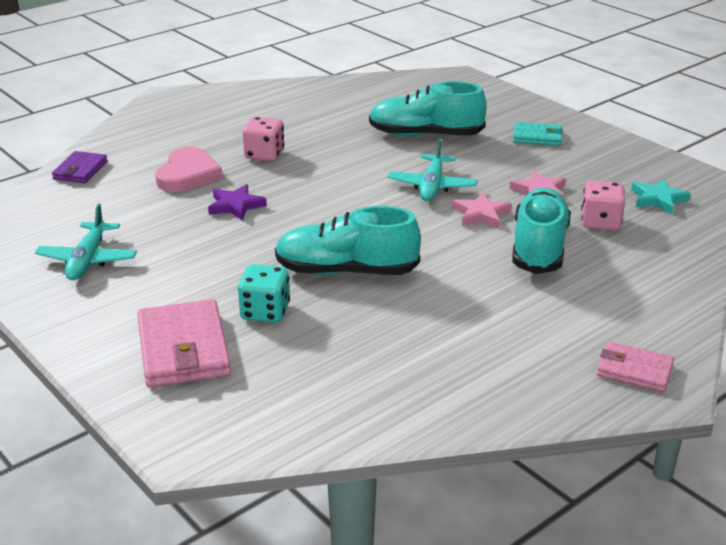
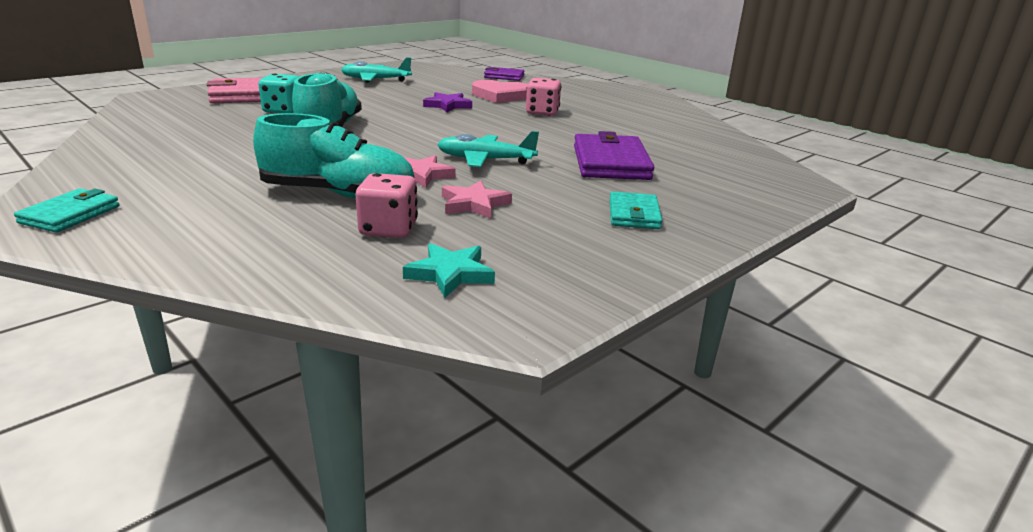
camera: 85 degrees right, 5 degrees down
(425, 135) = (610, 163): turquoise shoe -> purple wallet
(634, 370) = (70, 214): pink wallet -> turquoise wallet

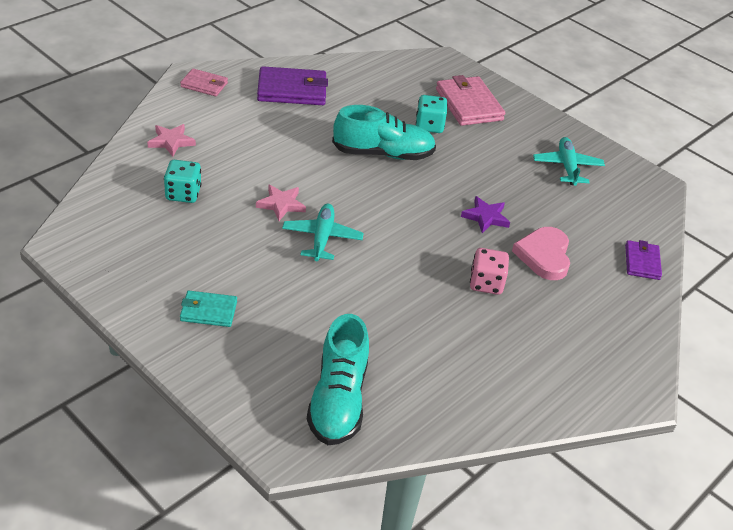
camera: 85 degrees right, 15 degrees up
(70, 214) = (204, 85): turquoise wallet -> pink wallet
(339, 194) = (240, 170): turquoise shoe -> turquoise shoe (338, 400)
(388, 229) = (183, 194): pink dice -> turquoise dice
(450, 274) = (121, 219): turquoise star -> none
(474, 204) = (225, 230): pink star -> pink star (171, 142)
(610, 163) = (329, 315): purple wallet -> purple wallet (292, 90)

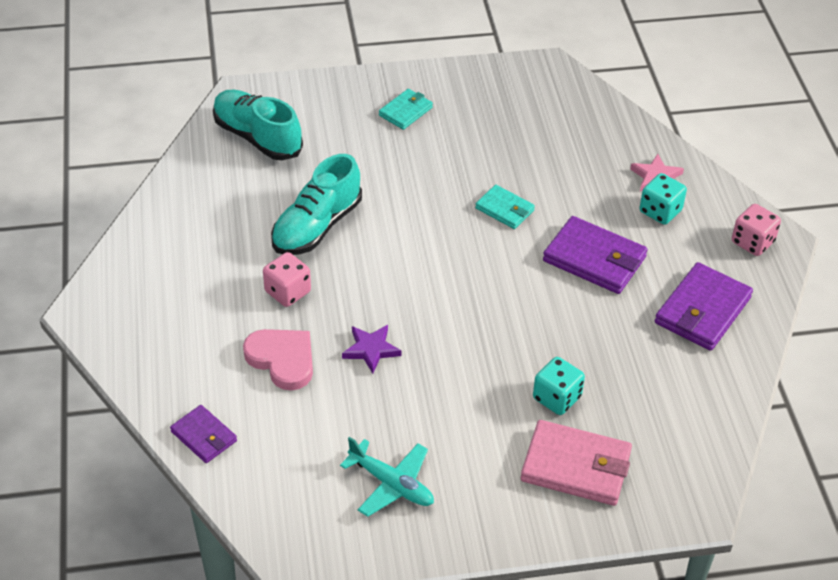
camera: 130 degrees right, 5 degrees up
(183, 194) = (566, 154): turquoise dice -> turquoise dice (660, 211)
(204, 85) = (752, 242): pink wallet -> pink dice
(281, 204) = (504, 209): pink star -> turquoise wallet
(290, 146) = (594, 259): none -> purple wallet
(322, 238) = (437, 214): turquoise plane -> none
(383, 154) = (532, 326): turquoise shoe -> turquoise shoe (317, 226)

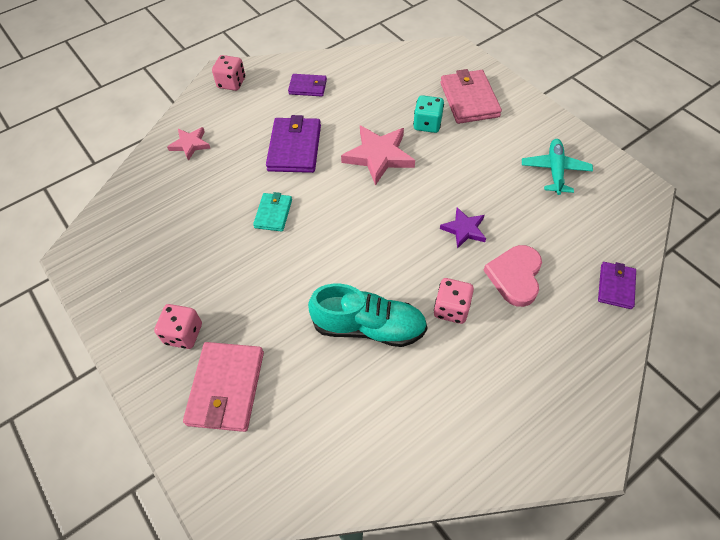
camera: 115 degrees left, 10 degrees up
(257, 137) = (282, 445): turquoise shoe -> none
(332, 121) = (226, 388): none -> pink wallet
(405, 111) = (183, 334): turquoise wallet -> pink dice
(531, 326) = (378, 156): none -> pink star
(660, 211) = (226, 132): turquoise dice -> none
(702, 310) = (308, 87): purple wallet -> purple wallet, size x0.58

